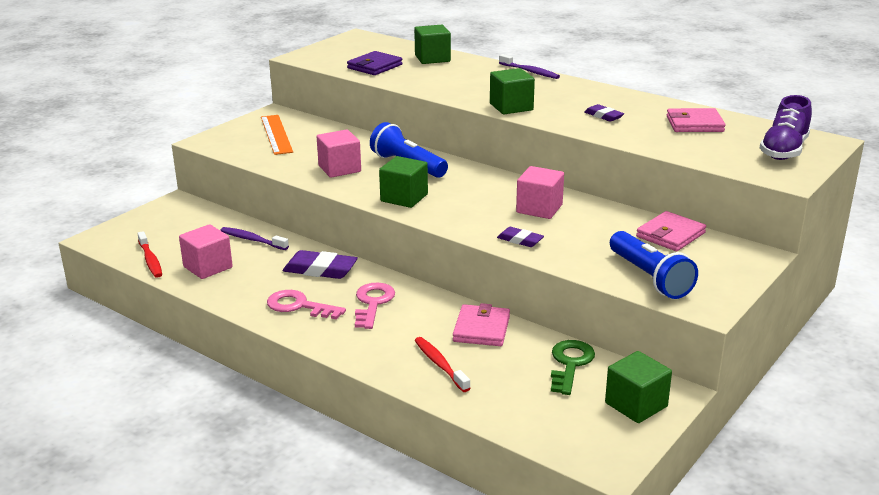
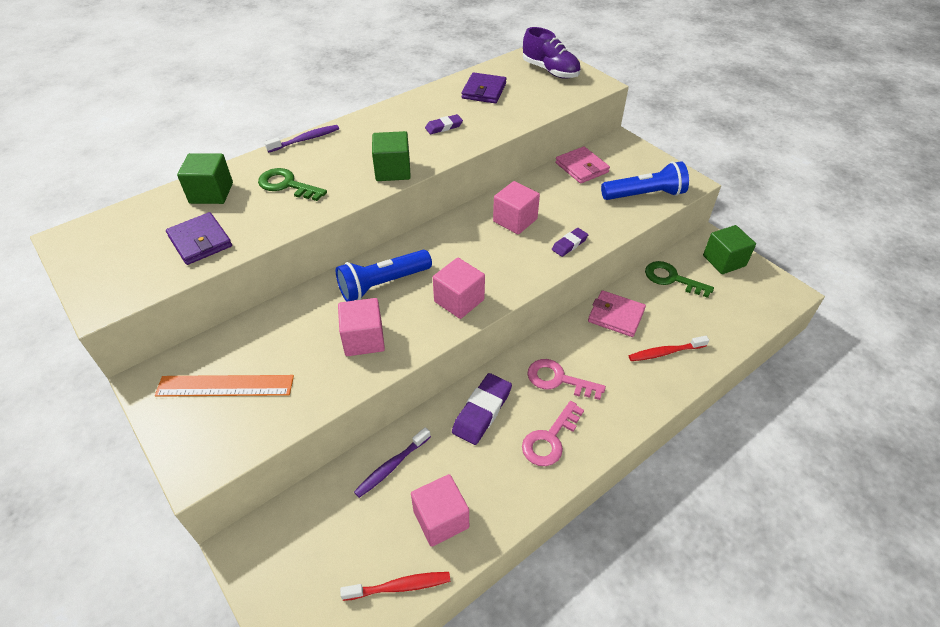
camera: 75 degrees left, 20 degrees up
(404, 198) = (459, 300): green cube -> pink cube
(460, 77) = (287, 185): none -> green key
(694, 124) = (484, 91): pink wallet -> purple wallet

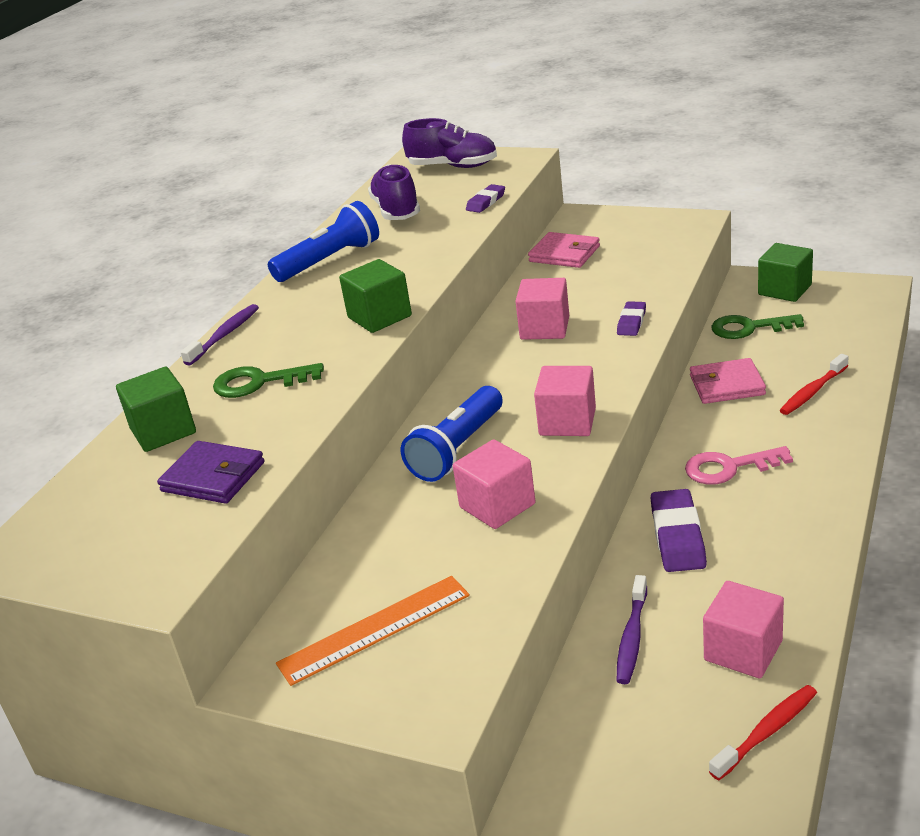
camera: 25 degrees left, 15 degrees down
(444, 127) = (390, 257): purple eraser -> purple eraser (486, 202)
(484, 91) = (396, 210): purple wallet -> purple shoe
(550, 439) = (779, 521): pink key -> none
(644, 195) = (661, 249): blue flashlight -> blue flashlight (330, 260)

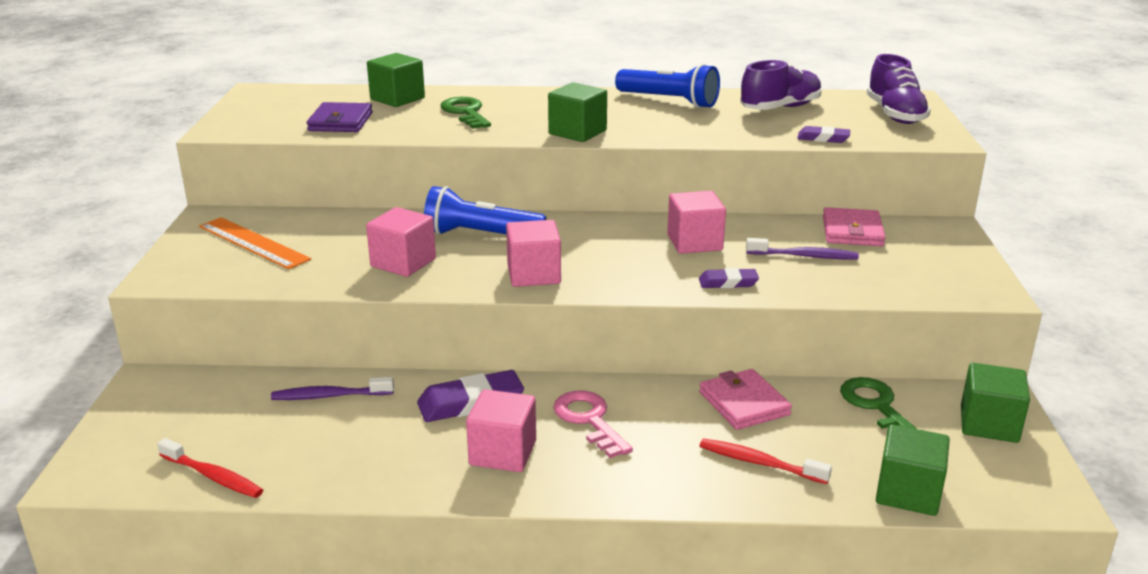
camera: 65 degrees right, 5 degrees down
(225, 335) = (533, 91): purple toothbrush -> purple toothbrush (804, 256)
(743, 650) = (314, 455): pink cube -> pink cube (503, 453)
(861, 337) = (908, 492): none -> green cube

